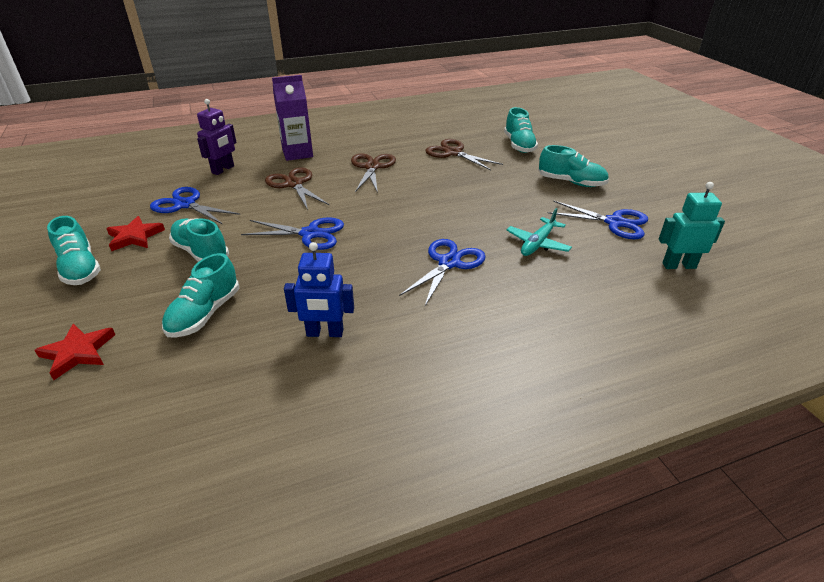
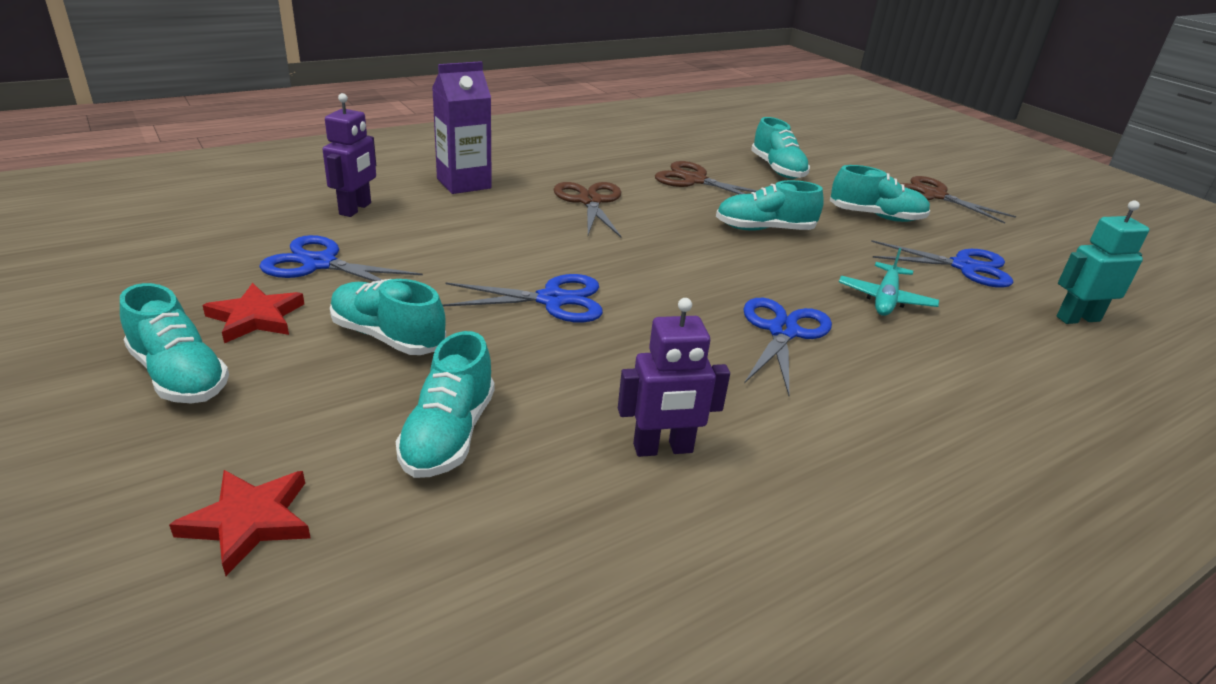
camera: 15 degrees left, 5 degrees down
(294, 184) = (484, 228): brown scissors -> brown scissors (934, 195)
(325, 333) = (663, 449): blue robot -> purple robot
(481, 190) = (764, 229): none -> turquoise shoe

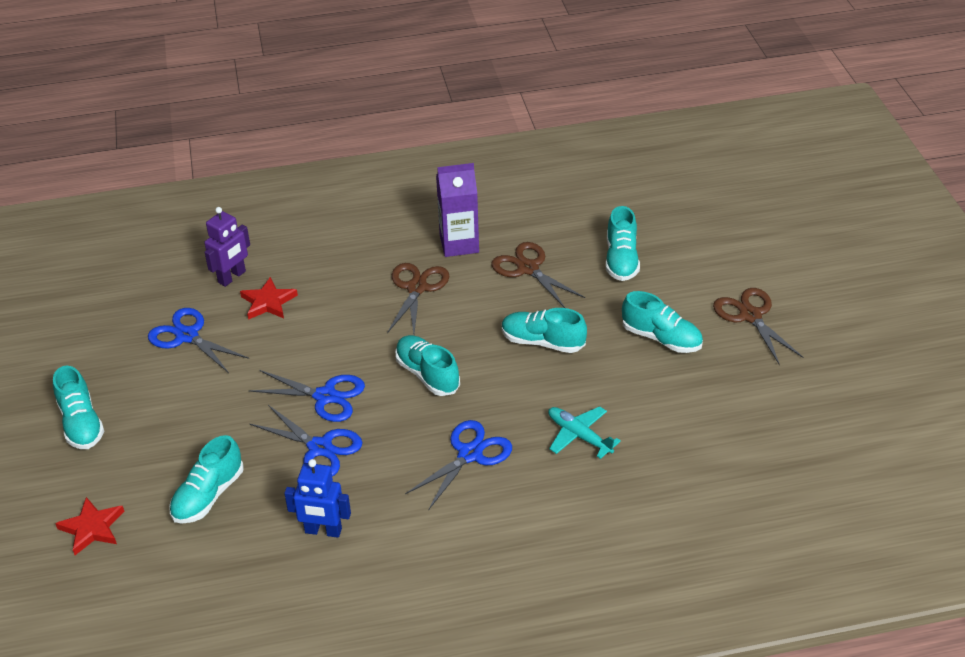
camera: 25 degrees right, 10 degrees up
(256, 317) = (134, 382): red star -> red star (268, 302)
(388, 337) = (205, 413): turquoise shoe -> turquoise shoe (427, 374)
(464, 183) = (326, 253): purple carton -> purple carton (459, 244)
(663, 449) = (323, 531): purple robot -> blue robot
(885, 299) = (579, 436): turquoise plane -> turquoise plane turned 90 degrees clockwise
(964, 267) = (684, 412): blue scissors -> blue scissors (320, 448)
(1077, 318) = (726, 483): turquoise robot -> none

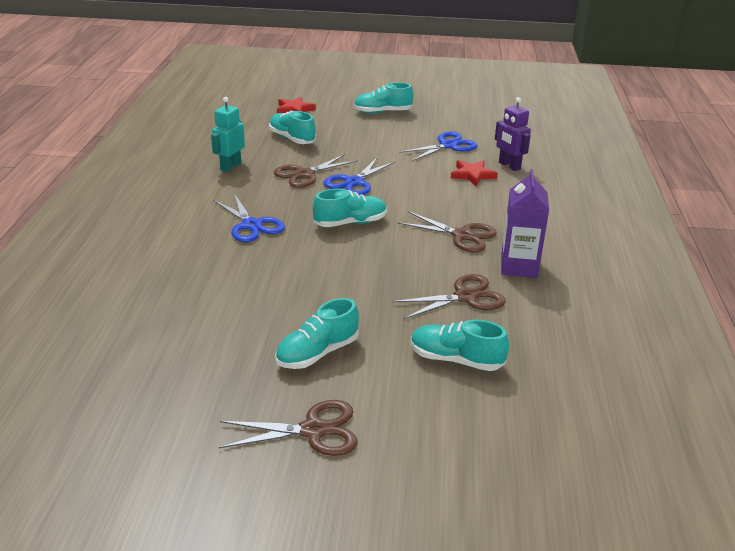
camera: 105 degrees right, 10 degrees down
(320, 448) = (304, 174): blue scissors -> brown scissors
(323, 531) = (230, 166): blue robot -> turquoise robot
(542, 342) = (355, 283): turquoise shoe -> none
(579, 436) = (229, 276): turquoise plane -> none

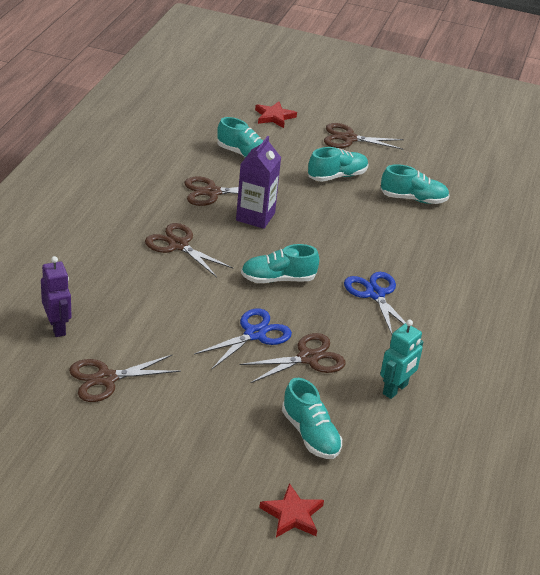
camera: 170 degrees left, 5 degrees up
(382, 112) = (156, 480): turquoise shoe -> turquoise shoe (413, 199)
(448, 146) = (106, 378): blue scissors -> brown scissors
(472, 175) = (112, 320): red star -> red star (274, 117)
(519, 267) = (150, 207): purple carton -> purple carton (255, 217)

